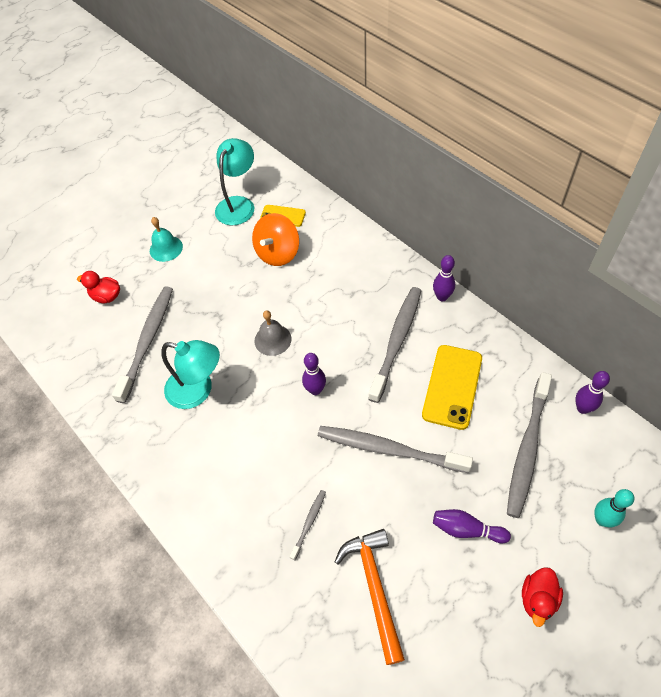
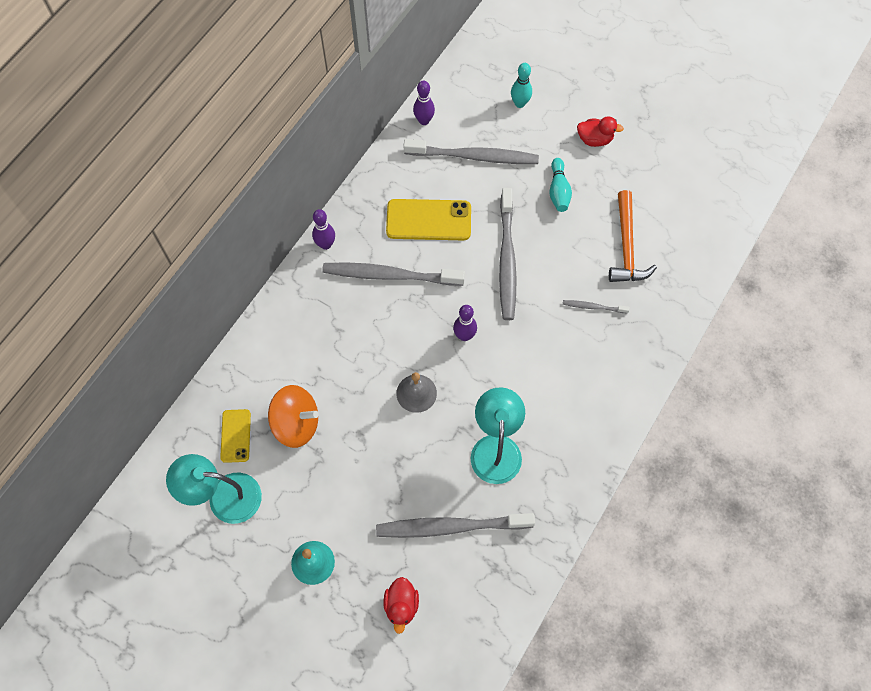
camera: 110 degrees left, 10 degrees up
(374, 587) = (626, 246): orange hammer -> orange hammer turned 60 degrees counterclockwise
(466, 529) = (558, 191): purple bowling pin -> turquoise bowling pin

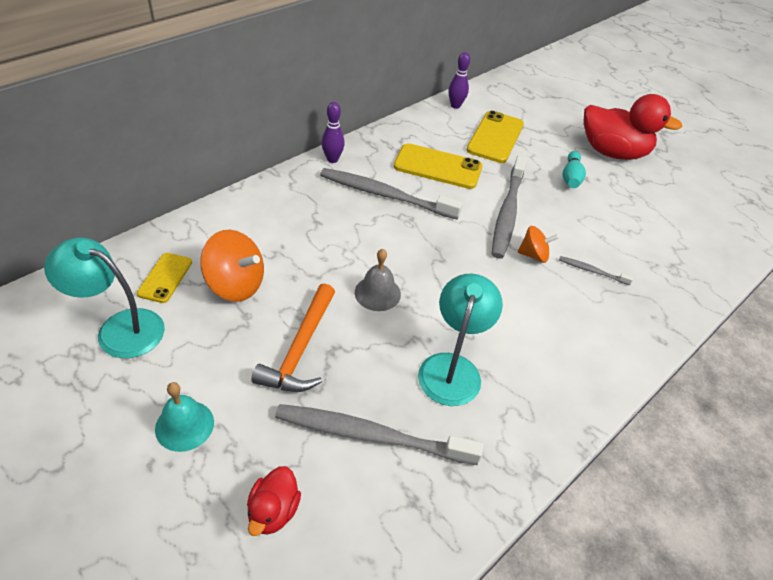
camera: 10 degrees right, 20 degrees down
(464, 336) = (446, 259): purple bowling pin -> none
(475, 156) = (495, 137): grey toothbrush -> yellow phone
(520, 103) = (546, 115): turquoise bowling pin -> none
(539, 305) = (533, 255): none -> orange spinning top
(594, 139) = (612, 152): red duck -> red duck, size x2.05
(626, 246) = (634, 233): orange hammer -> orange hammer (300, 349)

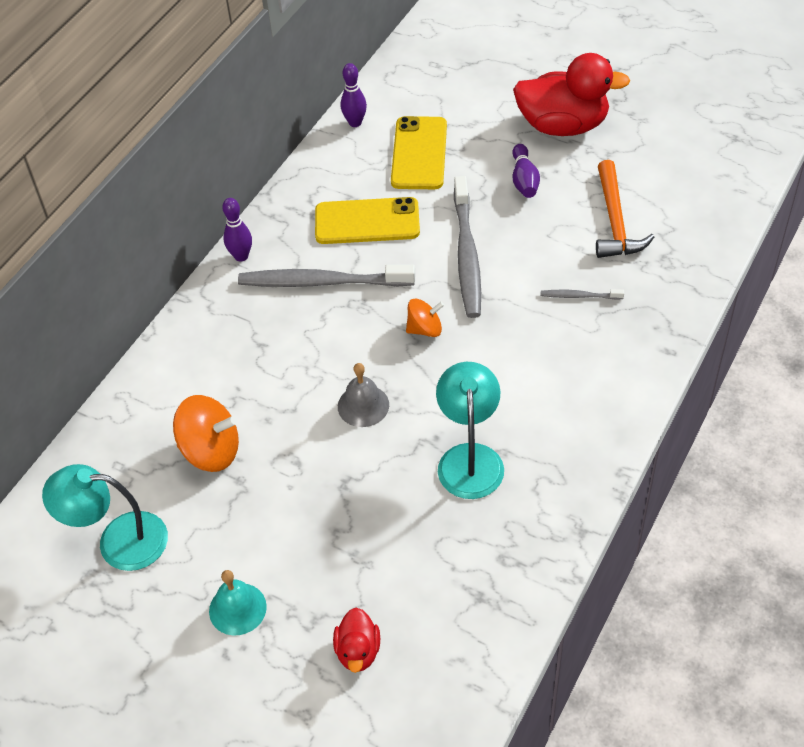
camera: 10 degrees left, 5 degrees up
(165, 278) = (133, 470): yellow phone -> none
(300, 349) = (311, 495): orange hammer -> orange hammer (615, 221)
(370, 435) = (416, 553): grey toothbrush -> none
(533, 255) = (512, 299): orange spinning top -> orange spinning top (425, 329)
(571, 177) = (524, 180): turquoise bowling pin -> purple bowling pin

